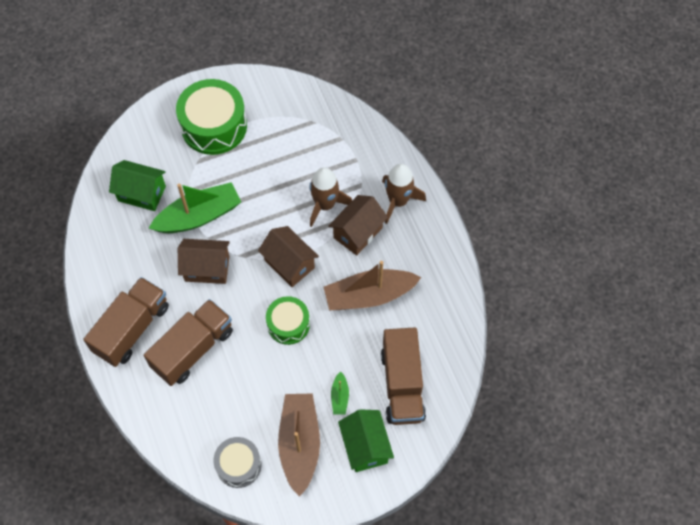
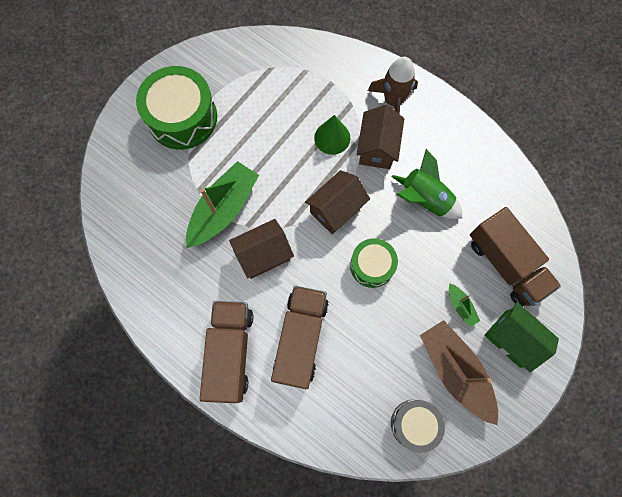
camera: 30 degrees left, 10 degrees up
(142, 193) = (155, 217): green house -> none
(289, 264) = (336, 209): brown house -> brown house turned 60 degrees counterclockwise
(325, 205) = (332, 138): brown rocket -> green cone
(369, 295) = (424, 199): brown boat -> green rocket

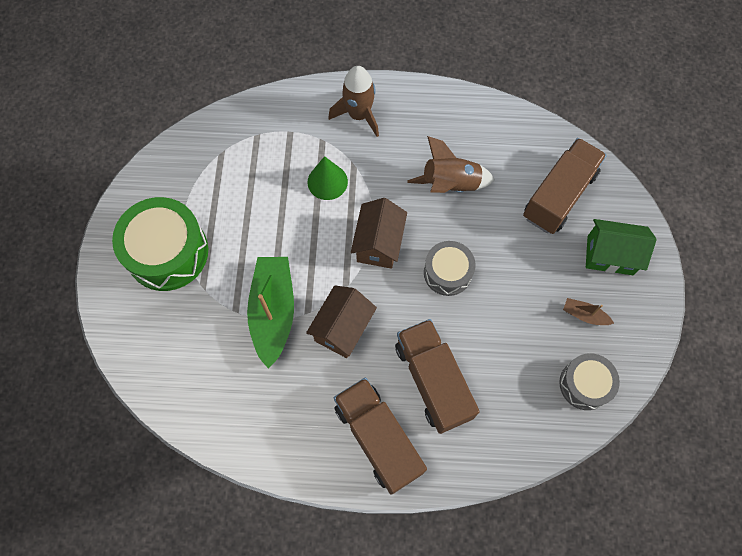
camera: 35 degrees left, 5 degrees down
(372, 266) = (447, 272): green drum -> grey drum
(377, 148) = (375, 165): brown house -> none
(424, 199) = (450, 184): green rocket -> brown rocket
(455, 371) = (584, 315): brown boat -> brown boat, size x0.44
(460, 306) = (548, 257): green boat -> none
(506, 264) = (559, 195): brown truck -> brown truck turned 75 degrees counterclockwise

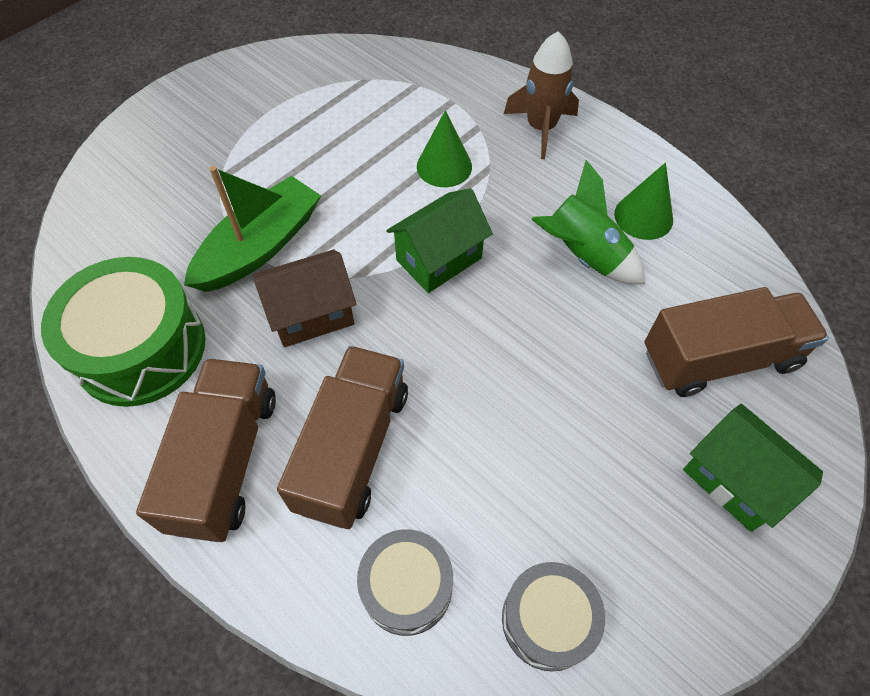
camera: 40 degrees right, 10 degrees down
(167, 252) = (224, 128): green drum -> green drum (140, 348)
(378, 243) = (439, 259): brown house -> green house
(447, 272) = (489, 344): grey drum -> grey drum (407, 587)
(450, 184) = (583, 256): brown rocket -> green rocket
(461, 136) = (643, 216): none -> green cone
(584, 315) = (628, 527): brown boat -> none

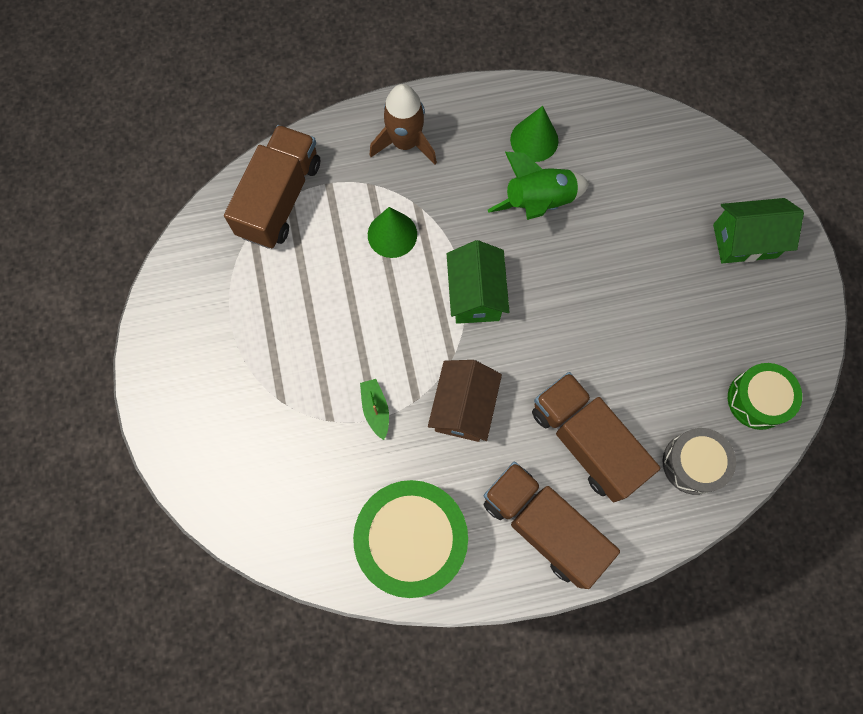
camera: 55 degrees left, 15 degrees up
(260, 246) = (375, 409): green boat -> green boat, size x0.44
(548, 620) = (757, 399): grey drum -> green drum
(719, 358) = (667, 184): brown truck -> brown truck (279, 199)

